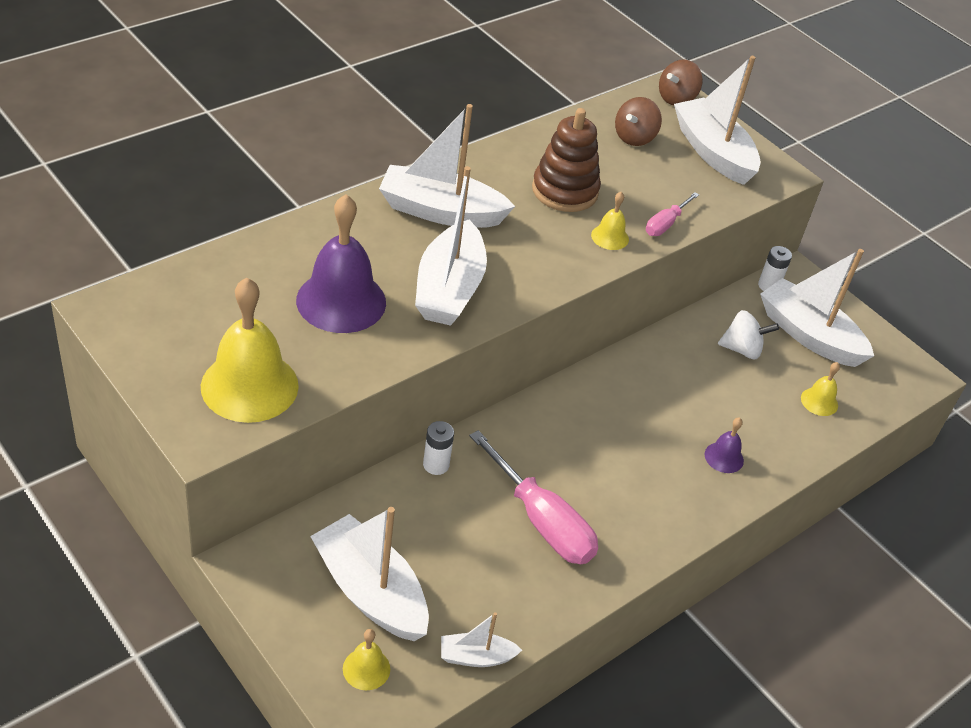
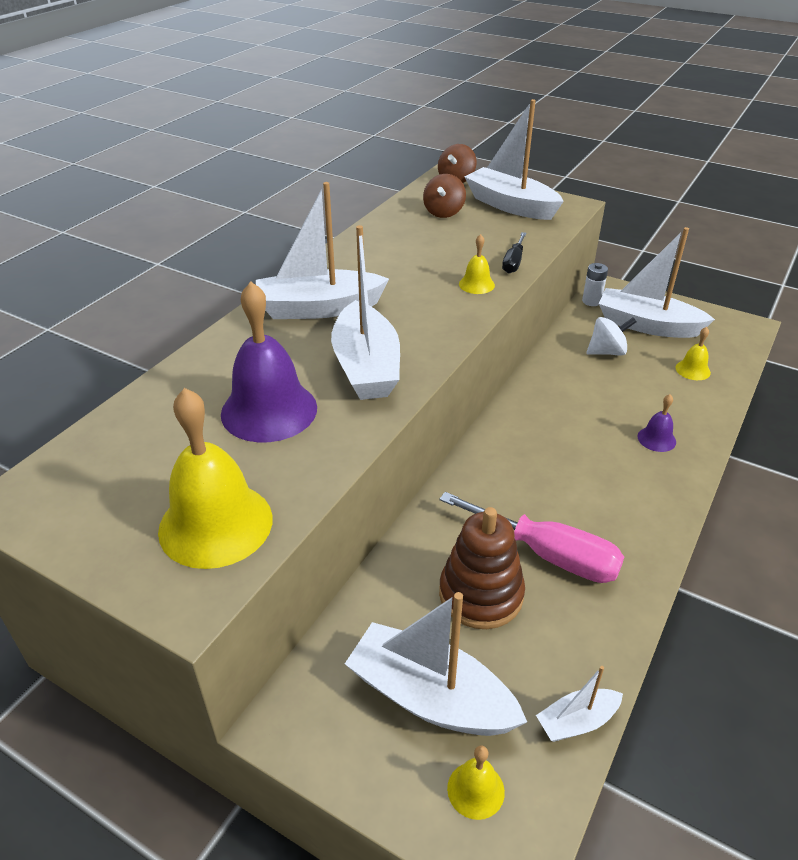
camera: 15 degrees left, 5 degrees down
(436, 465) = (419, 540): white battery -> none
(565, 191) = (415, 263): brown stacking toy -> brown stacking toy (481, 594)
(665, 224) = (513, 262): pink screwdriver -> black screwdriver

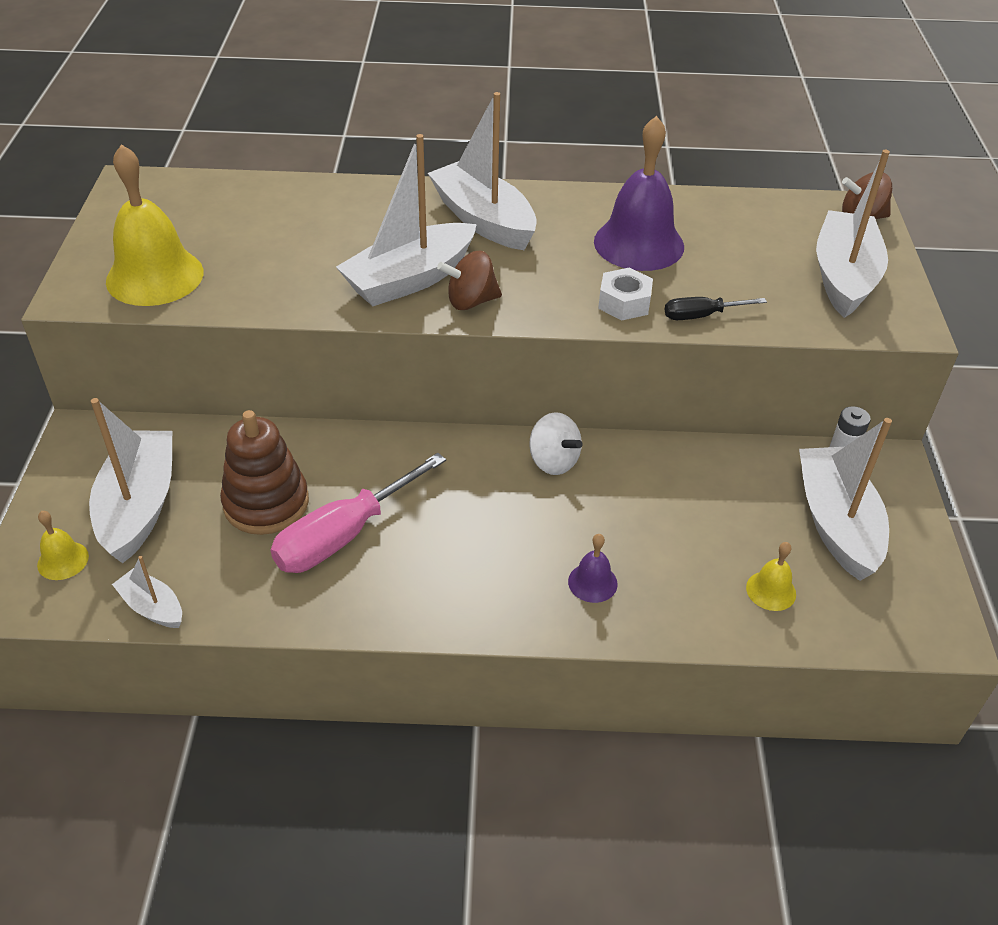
camera: 60 degrees right, 5 degrees up
(269, 410) = (306, 250): purple bell -> purple bell (639, 244)
(443, 212) = (765, 233): brown spinning top -> brown spinning top (471, 301)
(476, 284) = (624, 302): yellow bell -> white nut
(547, 554) = (344, 535): pink screwdriver -> pink screwdriver turned 45 degrees clockwise
(607, 352) = (735, 498): white spinning top -> white spinning top (553, 461)

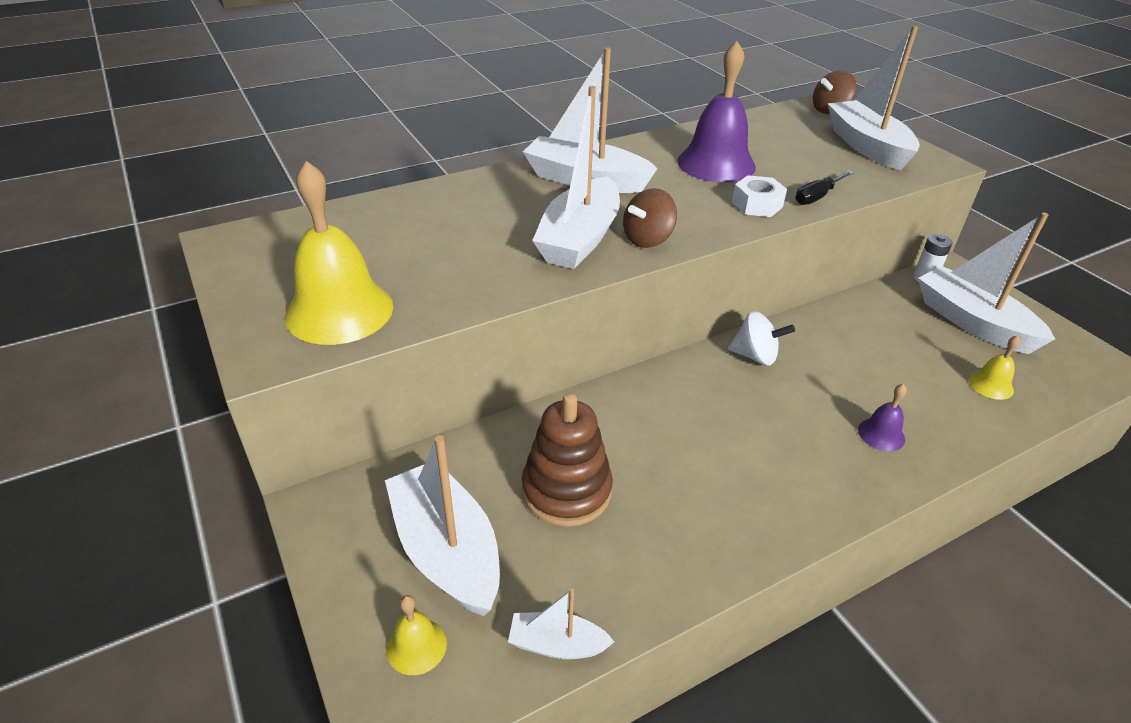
camera: 30 degrees left, 5 degrees down
(344, 535) = (662, 487): pink screwdriver -> none

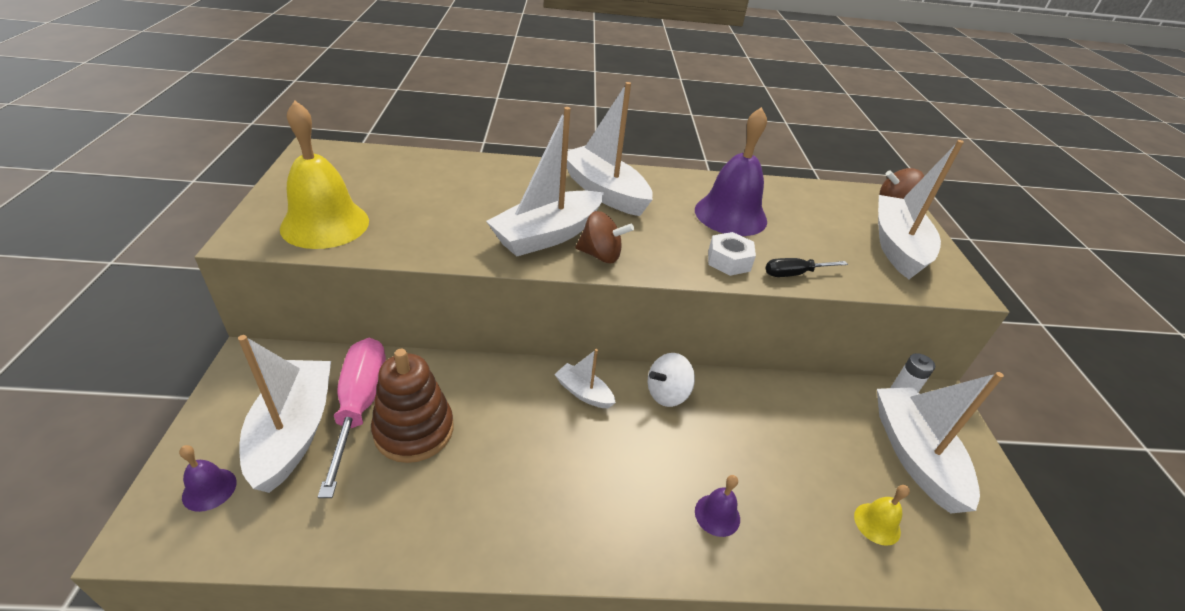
camera: 25 degrees right, 0 degrees up
(416, 646) = (209, 489): yellow bell -> purple bell
(489, 495) = (359, 406): none -> pink screwdriver
(557, 644) = (293, 543): white boat -> white boat (583, 393)
(647, 239) = (600, 255): brown spinning top -> brown spinning top turned 150 degrees counterclockwise
(755, 356) = (667, 394): white spinning top -> white spinning top turned 105 degrees clockwise

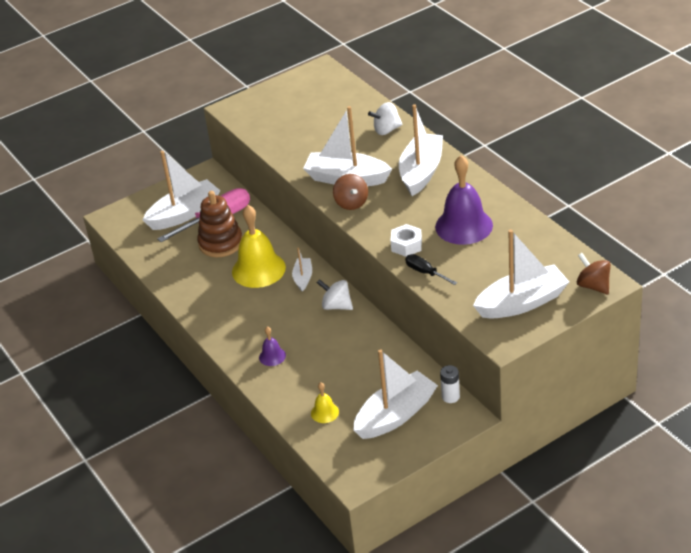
camera: 65 degrees right, 0 degrees up
(209, 489) = (139, 215): purple bell -> none
(325, 224) = (266, 117): yellow bell -> yellow bell (258, 269)
(499, 174) = (386, 130): none -> white spinning top

